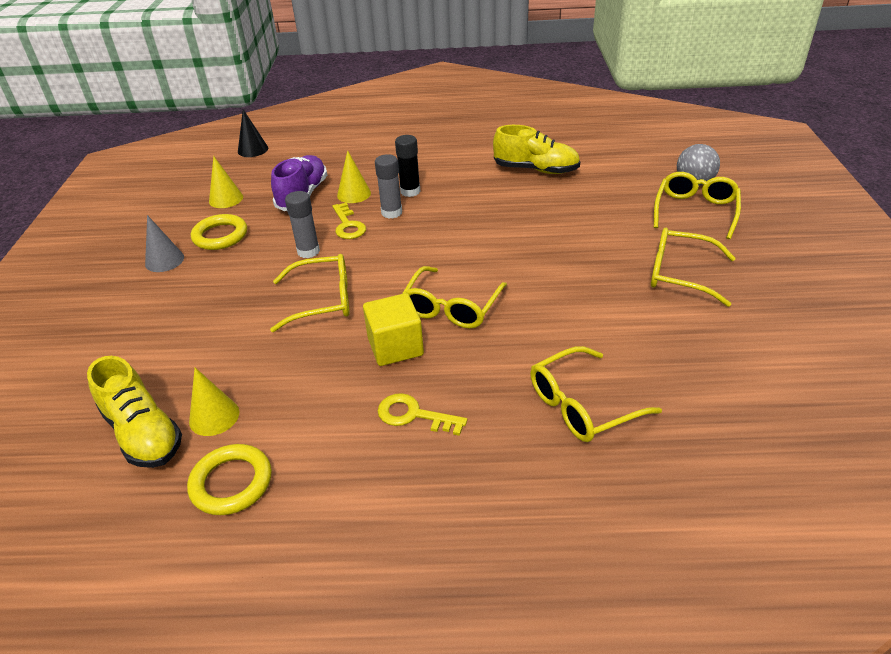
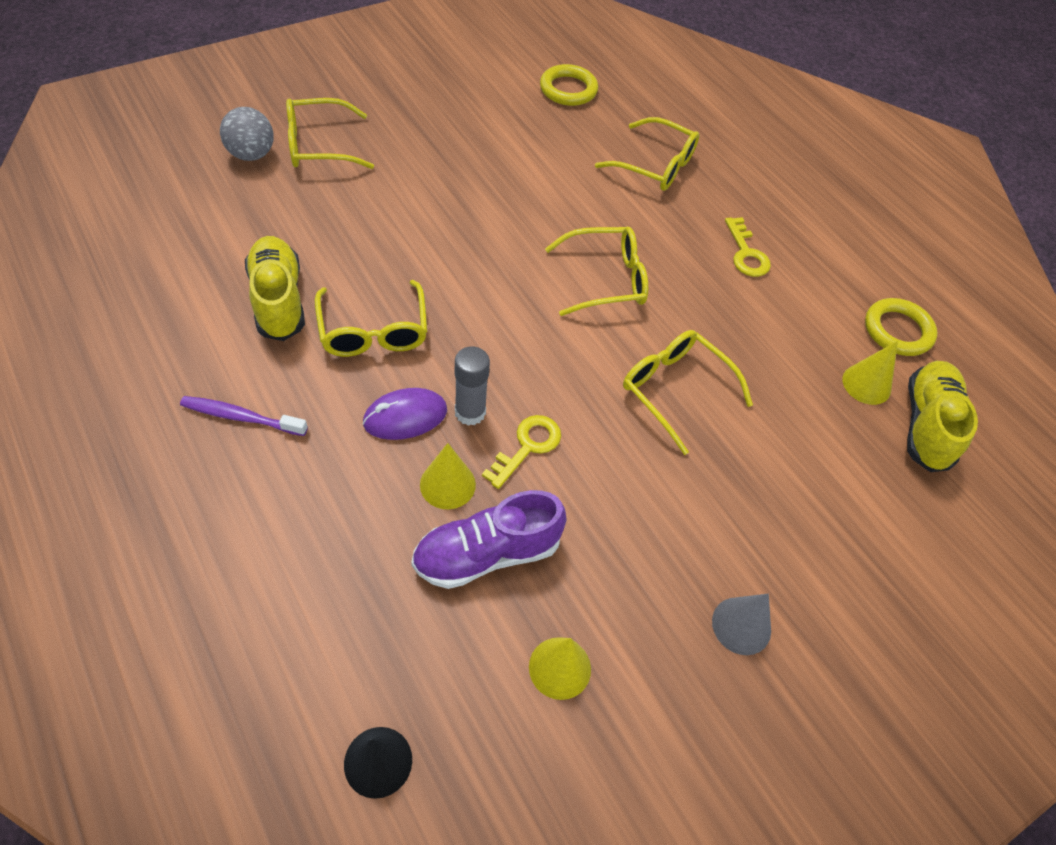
camera: 130 degrees left, 15 degrees up
(220, 236) = (647, 594): yellow ring -> yellow ring (568, 89)
(308, 251) = (607, 458): grey glue stick -> none
(395, 347) = (688, 298): yellow cube -> none
(410, 191) = (405, 417): black glue stick -> purple mouse
(457, 147) = (241, 417): none -> purple toothbrush
(679, 274) = (446, 141): yellow glasses -> yellow glasses (373, 332)

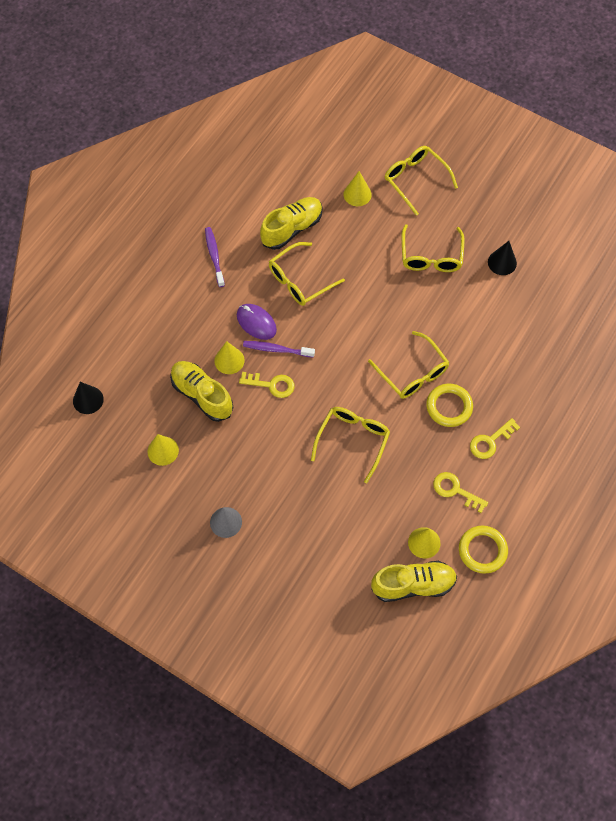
camera: 70 degrees right, 10 degrees up
(251, 154) = (384, 154): grey ball -> none
(287, 207) = (357, 194): none -> yellow cone
(470, 412) = (276, 349): grey glue stick -> purple toothbrush
(487, 554) = (202, 395): purple shoe -> yellow shoe
(503, 130) = (502, 262): none -> black cone
(568, 89) = (573, 279): yellow ring -> yellow ring (449, 407)
(656, 166) = (535, 361): yellow glasses -> yellow glasses (431, 257)
(801, 317) = (455, 490): none -> yellow key

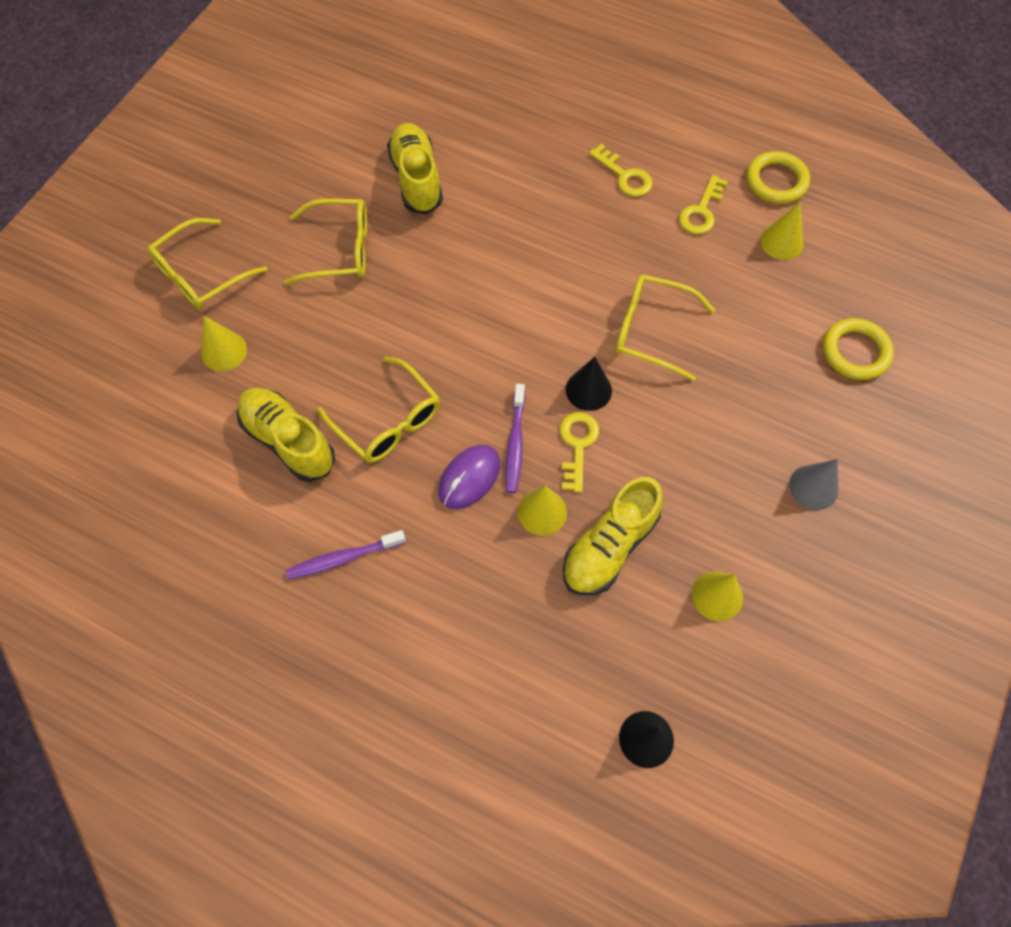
camera: 95 degrees left, 0 degrees up
(413, 373) = (535, 264): yellow glasses -> none
(413, 585) = (841, 251): yellow shoe -> yellow shoe (416, 179)
(449, 407) = (581, 221): yellow ring -> yellow ring (855, 352)
(502, 262) = (348, 167): black cone -> black cone (588, 390)

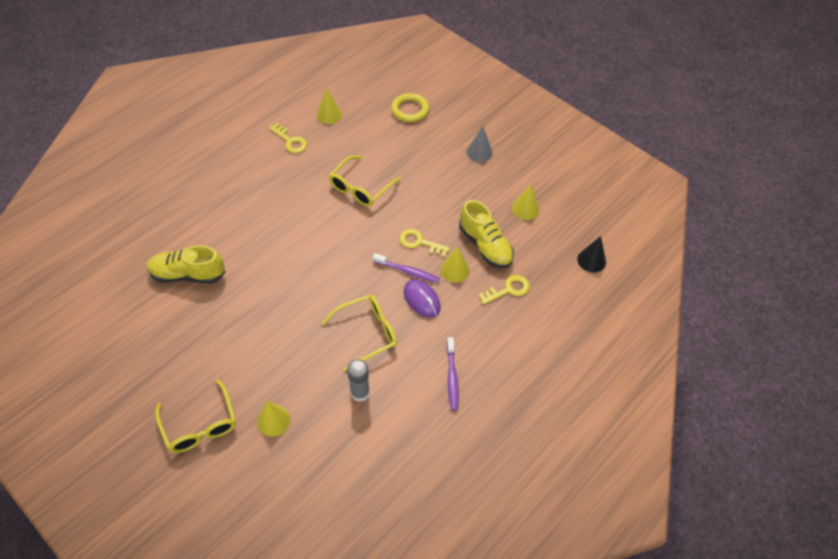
camera: 75 degrees left, 10 degrees down
(288, 441) = (360, 392): yellow shoe -> grey glue stick
(341, 250) = (224, 331): yellow glasses -> none
(588, 390) = (386, 227): black cone -> none
(625, 176) = (246, 167): yellow key -> yellow key (508, 289)
(776, 181) = (287, 103): yellow ring -> none

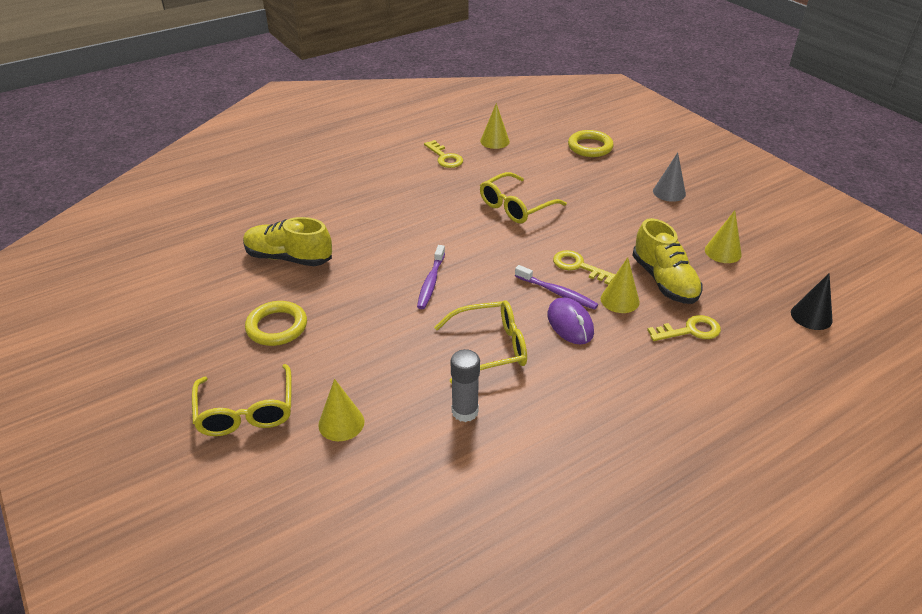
camera: 15 degrees right, 15 degrees down
(199, 345) = (277, 327): none -> yellow ring
(452, 377) = (596, 416): purple toothbrush -> purple toothbrush (431, 282)

